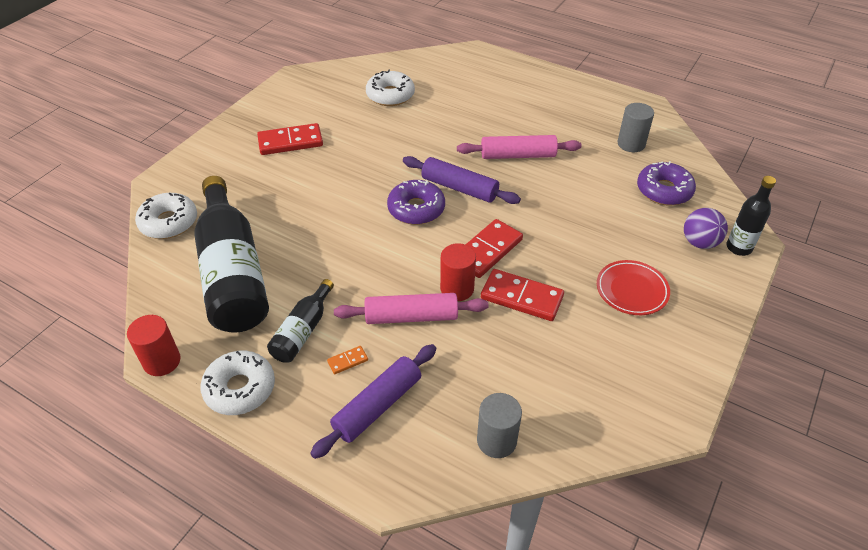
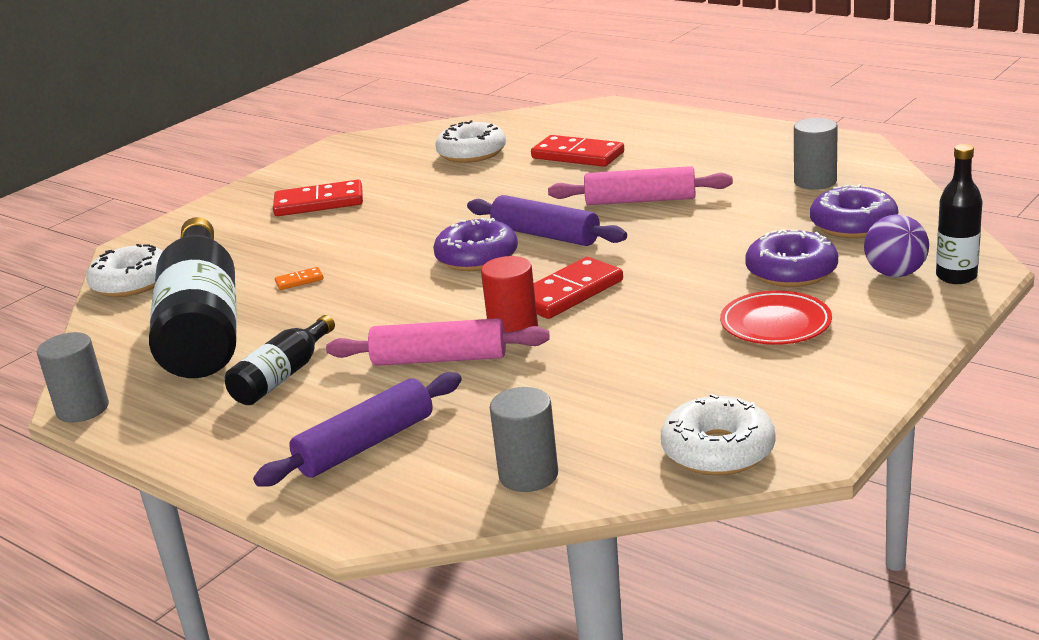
camera: 10 degrees right, 20 degrees down
(162, 361) = (83, 409): red cylinder -> grey cylinder
(240, 388) = (179, 432): white donut -> white donut (718, 450)
(348, 361) = (336, 403): orange domino -> orange domino (299, 281)
(521, 297) = (606, 336): red domino -> red domino (578, 155)
(632, 236) = (791, 271): none -> purple donut

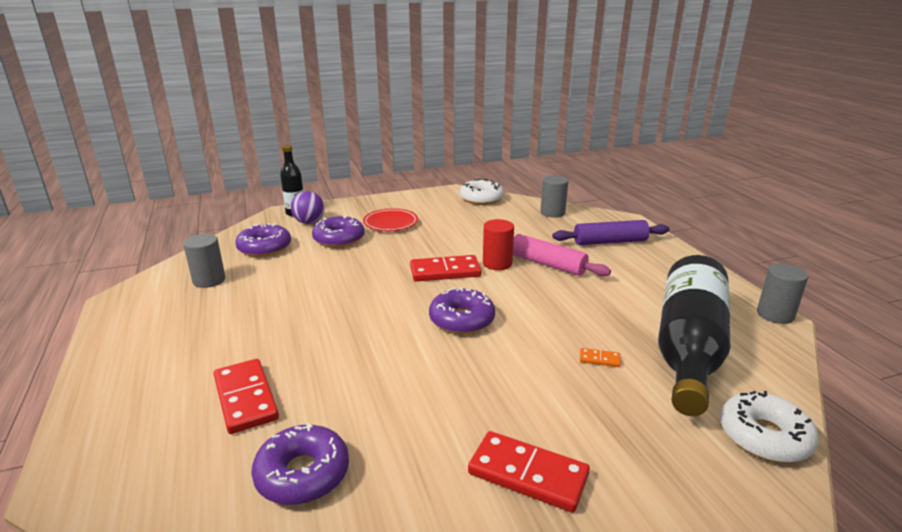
camera: 150 degrees left, 0 degrees up
(282, 376) = (639, 287): black bottle -> none
(472, 153) = (302, 474): white donut -> purple donut
(545, 235) = (400, 317): purple rolling pin -> none
(640, 200) = (306, 317): pink rolling pin -> none

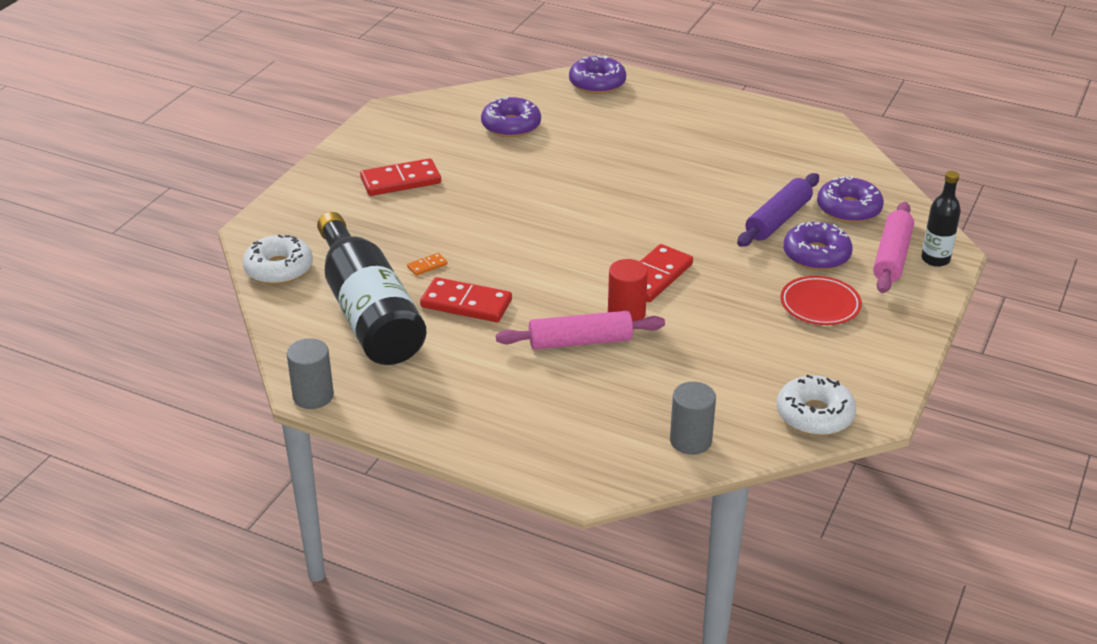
camera: 135 degrees right, 10 degrees up
(209, 280) = (807, 164): grey cylinder -> none
(245, 398) = (604, 130): red domino -> red domino (466, 303)
(309, 222) = (892, 257): purple ball -> pink rolling pin
(462, 320) = (566, 241): purple donut -> purple donut (597, 83)
(610, 242) = (559, 420): purple rolling pin -> purple rolling pin (778, 220)

